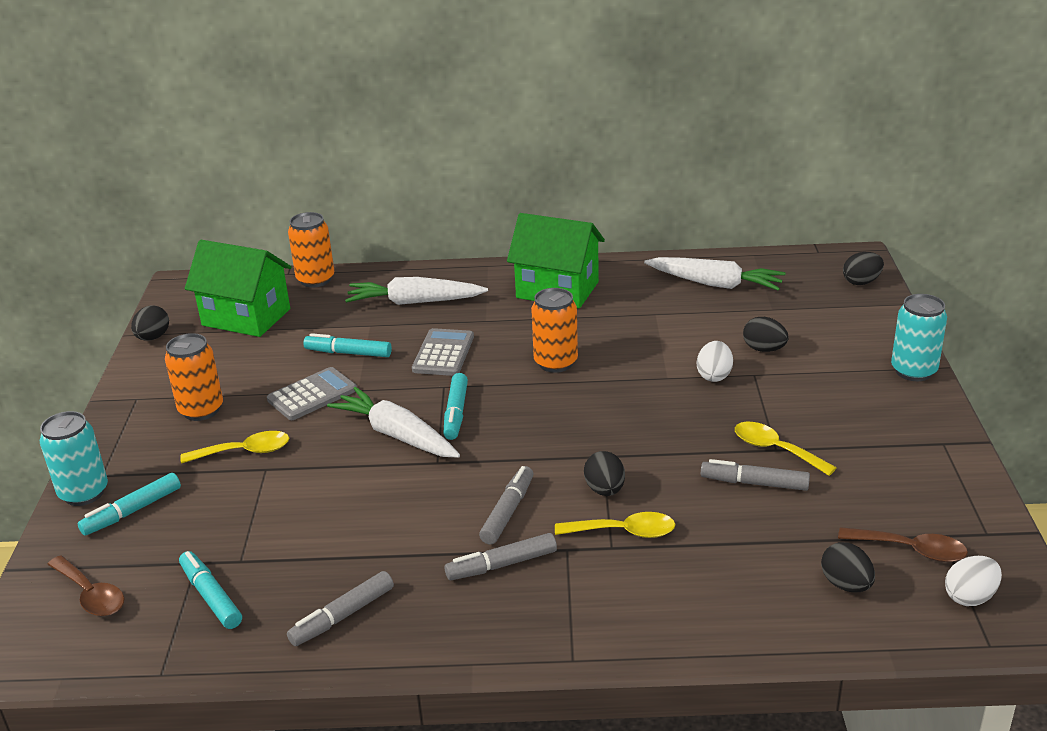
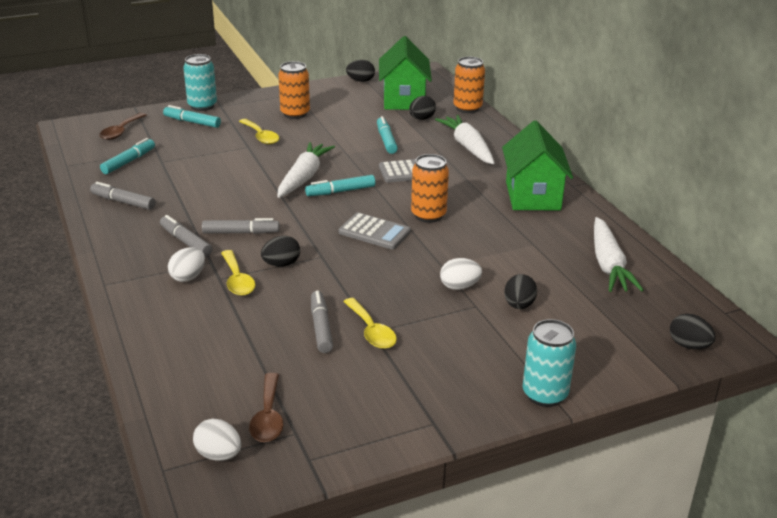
camera: 65 degrees right, 0 degrees up
(312, 395) = (331, 141): grey calculator -> grey calculator (374, 232)
(595, 574) = (188, 277): none -> white egg
(775, 449) = (371, 331): yellow spoon -> yellow spoon turned 135 degrees clockwise
(846, 584) = (213, 387): black egg -> black egg (421, 119)

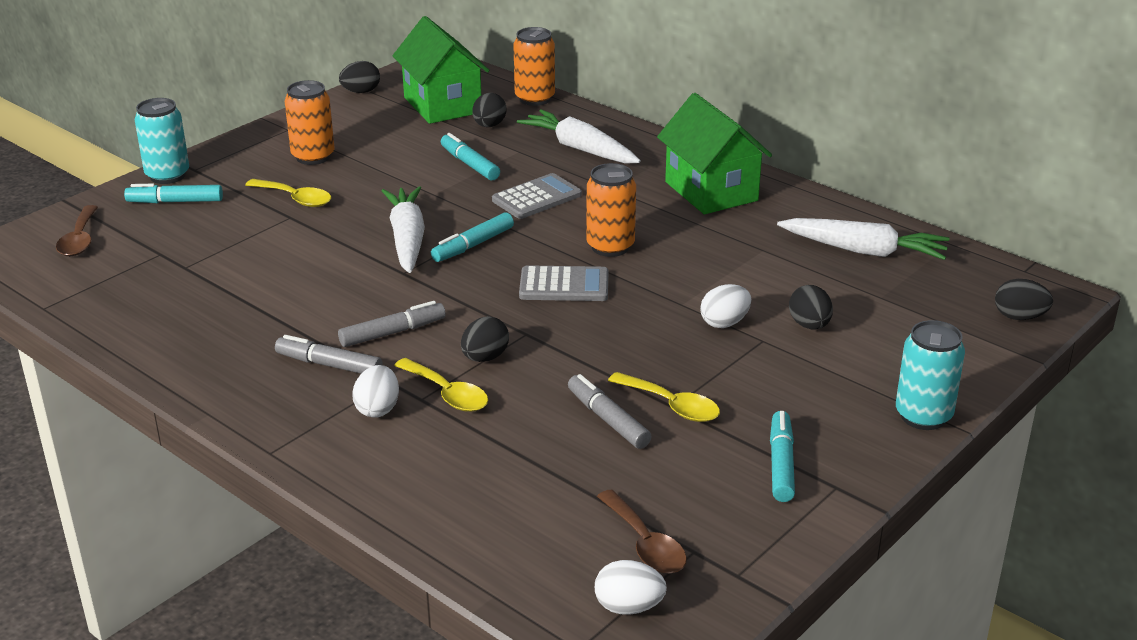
camera: 25 degrees left, 0 degrees up
(123, 202) = (185, 336): grey marker -> none
(129, 161) = (136, 279): turquoise marker -> turquoise marker (781, 464)
(608, 265) = (864, 251): white carrot -> white carrot turned 45 degrees counterclockwise

